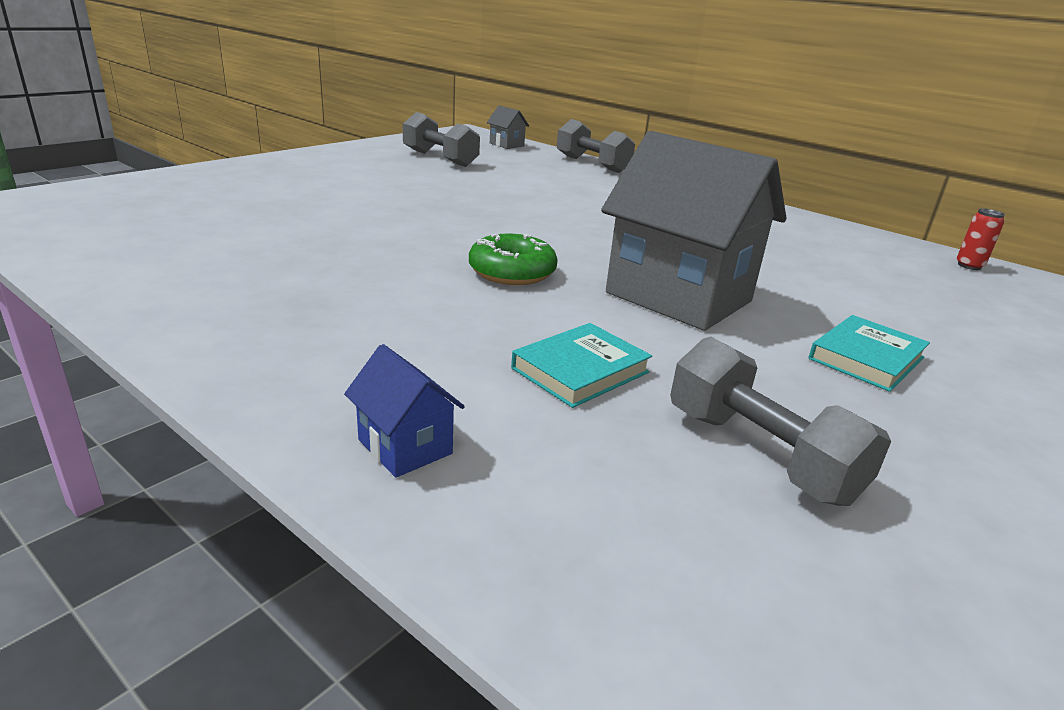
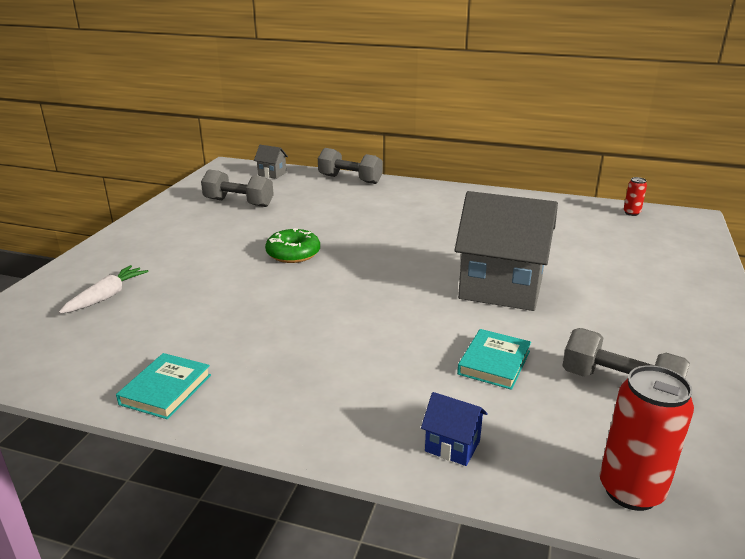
camera: 20 degrees left, 0 degrees up
(201, 198) = (106, 296): none -> white carrot
(512, 272) = (390, 299): green donut -> green donut (293, 253)
(635, 611) = (631, 490): none -> red can
(866, 358) = (625, 303): turquoise book -> turquoise book (166, 389)

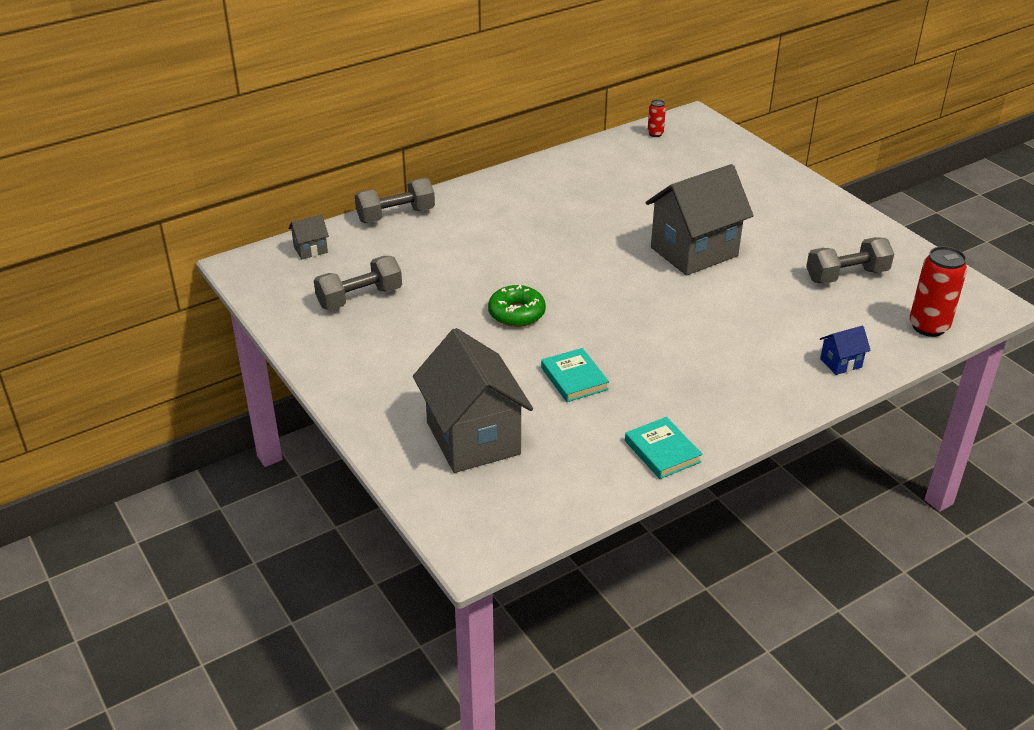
camera: 50 degrees left, 10 degrees up
(106, 296) = (473, 438): white carrot -> grey house
(494, 362) = (778, 304): turquoise book -> turquoise book (574, 378)

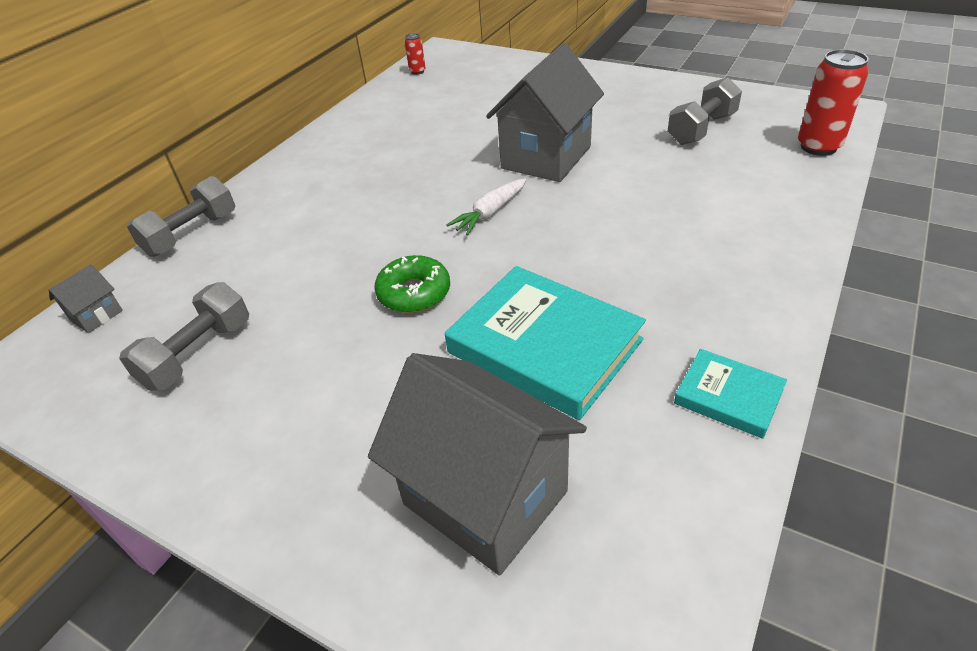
camera: 25 degrees left, 5 degrees up
(574, 378) = (545, 346): turquoise book -> turquoise book, size x1.94
(613, 279) = (490, 213): none -> white carrot
(840, 363) = (788, 210): blue house -> none

